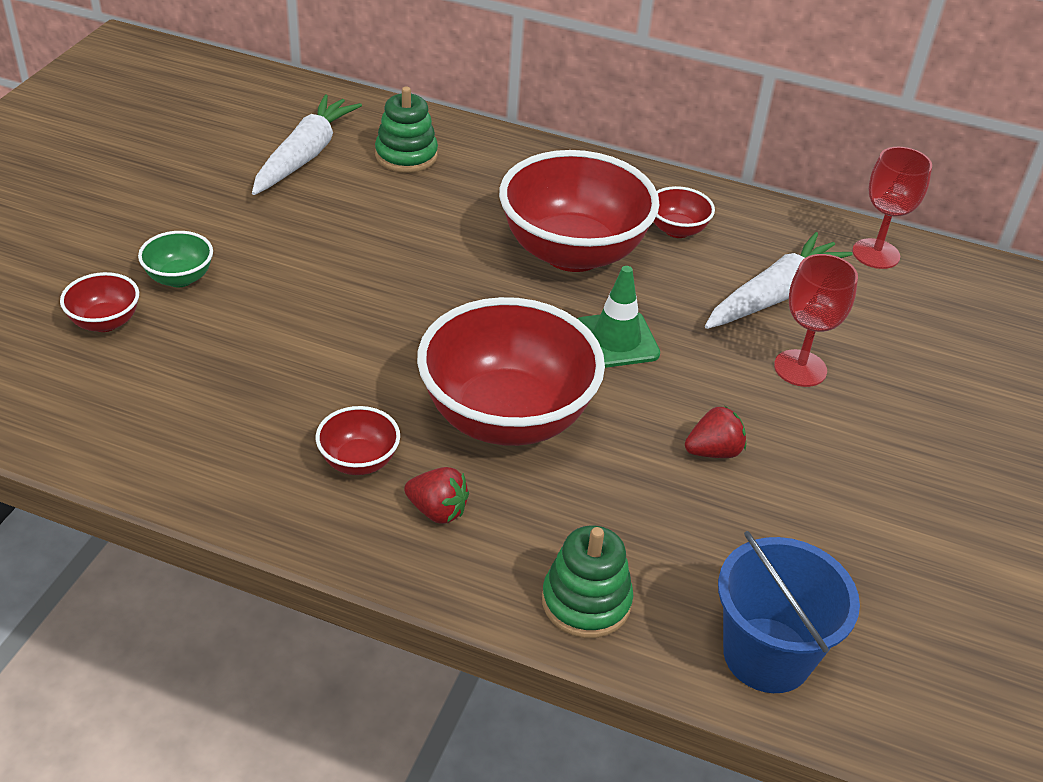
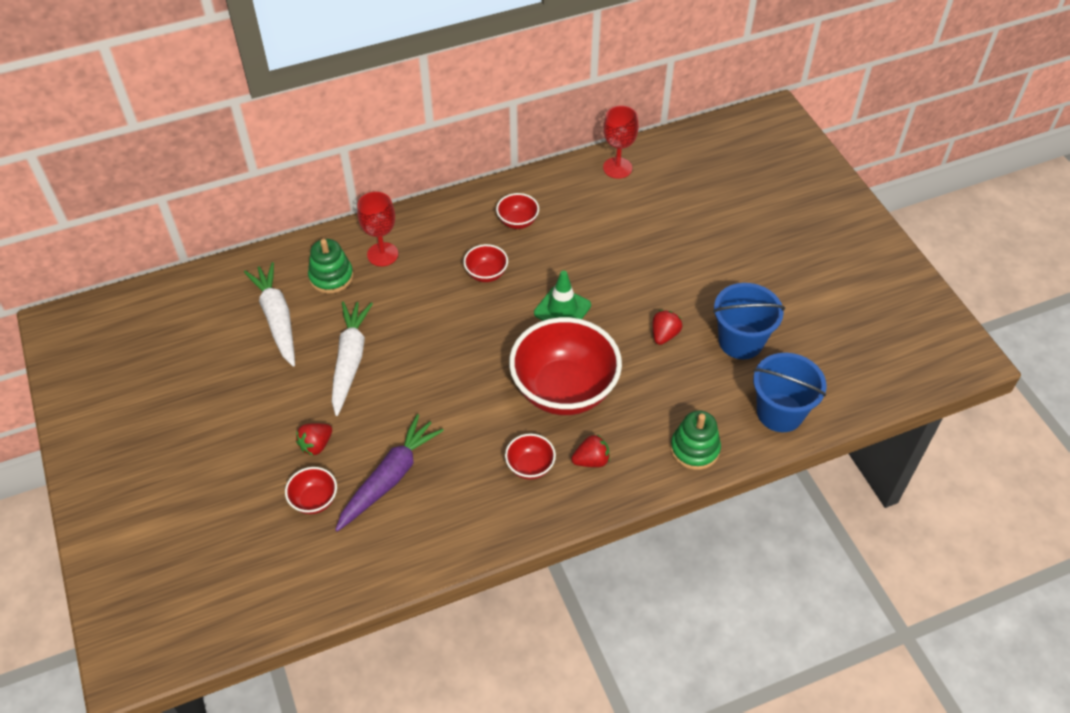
camera: 40 degrees left, 10 degrees up
(179, 278) = (316, 445): green bowl -> red strawberry
(201, 358) = (389, 478): none -> purple carrot
(573, 252) = (486, 274): red bowl -> red bowl, size x0.44
(774, 295) = (600, 228): white carrot -> white carrot (350, 360)
(800, 368) = (652, 261): red goblet -> red goblet (382, 254)
(815, 532) = (740, 341): none -> blue bucket

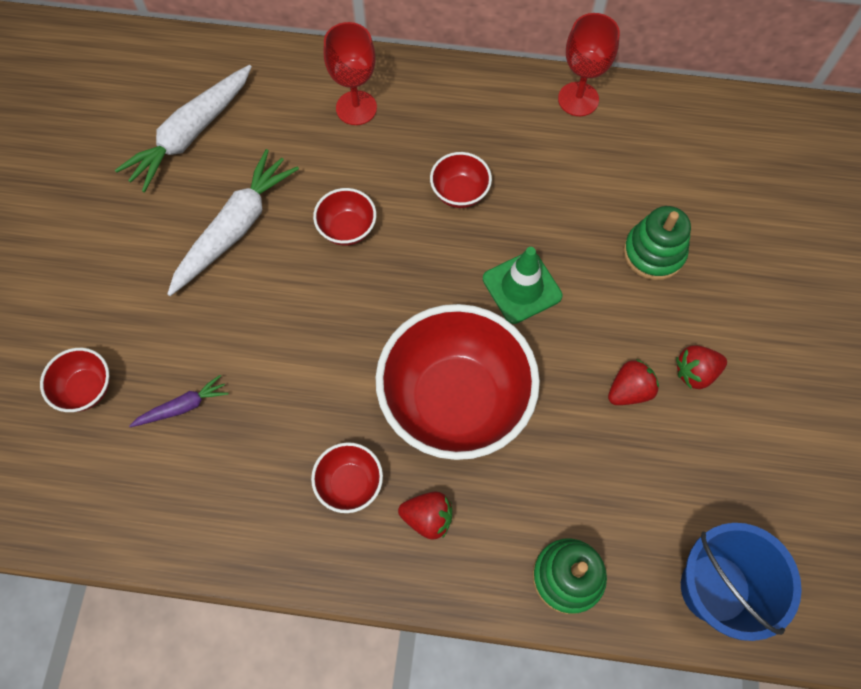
camera: 30 degrees right, 15 degrees up
(277, 318) = (191, 134): white carrot -> white carrot turned 150 degrees counterclockwise
(316, 445) = (132, 318): red strawberry -> red strawberry (695, 372)
(331, 277) = (281, 109): green stacking toy -> green stacking toy (653, 253)
(389, 478) = (183, 406): purple carrot -> purple carrot, size x0.50
(517, 222) = (541, 140): red bowl -> red bowl (347, 229)
(617, 168) = (713, 123): red goblet -> red goblet (578, 99)
(740, 341) = (725, 453): blue bucket -> none

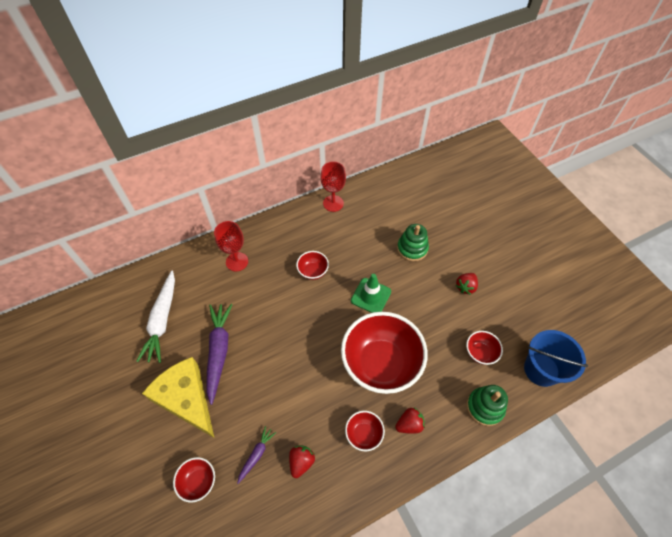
camera: 35 degrees left, 10 degrees down
(147, 266) = (186, 399): none -> yellow cheese
(235, 228) = (219, 351): white carrot -> purple carrot
(347, 229) = (274, 318): red bowl -> red bowl (480, 353)
(629, 390) = (447, 311): red strawberry -> red strawberry (301, 462)

